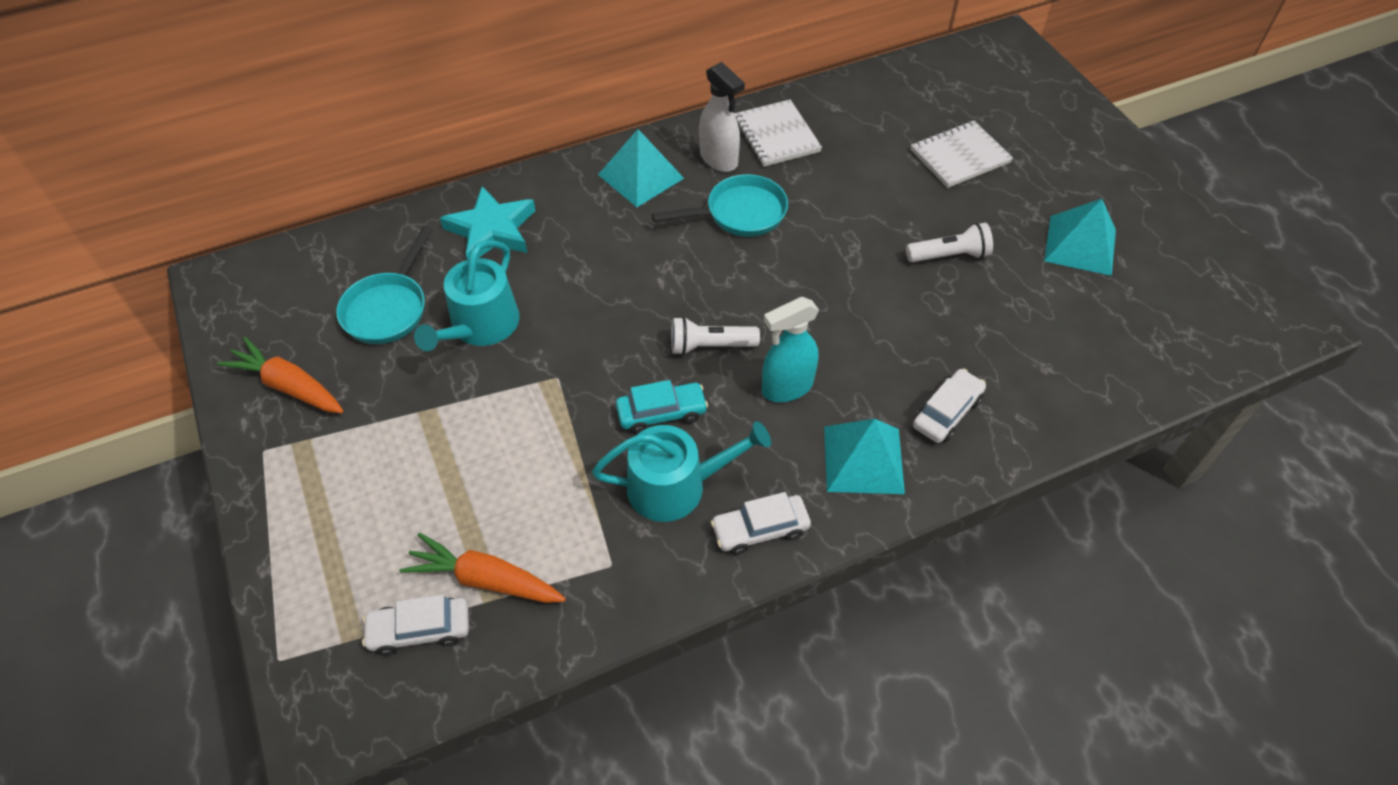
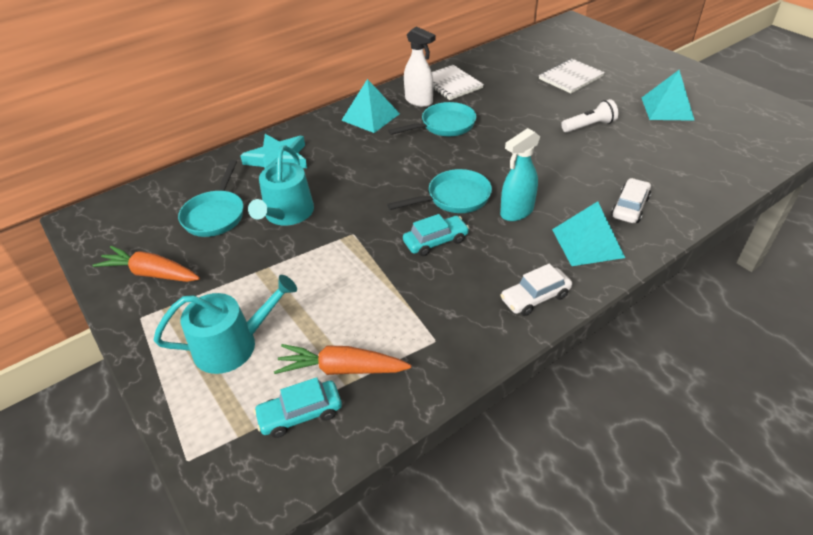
camera: 10 degrees left, 10 degrees down
(420, 630) = (300, 414): white car -> turquoise car
(676, 486) = (464, 282): turquoise watering can -> turquoise watering can (233, 345)
(710, 346) = (454, 198): white flashlight -> turquoise pan

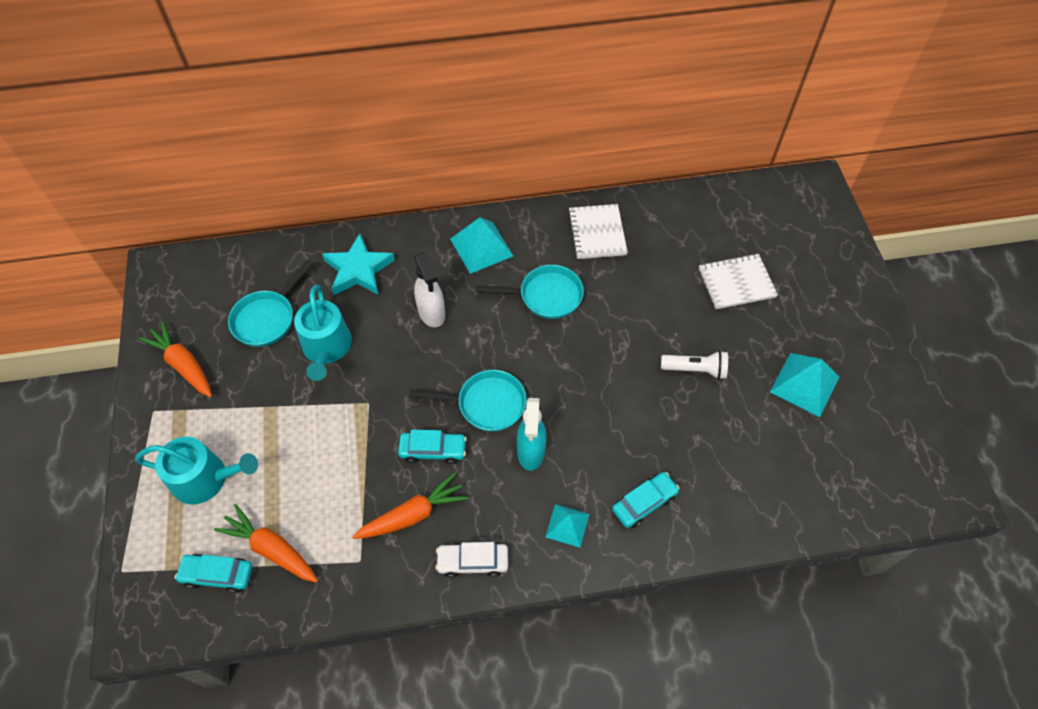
camera: 25 degrees right, 15 degrees up
(287, 214) = (326, 348): turquoise watering can -> turquoise watering can turned 45 degrees counterclockwise
(419, 101) = (545, 245): white spray bottle -> white spray bottle (431, 313)
(455, 288) = (413, 514): none -> orange carrot
(516, 212) = (531, 452): turquoise spray bottle -> turquoise spray bottle turned 75 degrees counterclockwise
(587, 243) = (567, 525): turquoise pyramid -> turquoise pyramid, size x0.62
(630, 207) = (644, 503): white car -> turquoise car

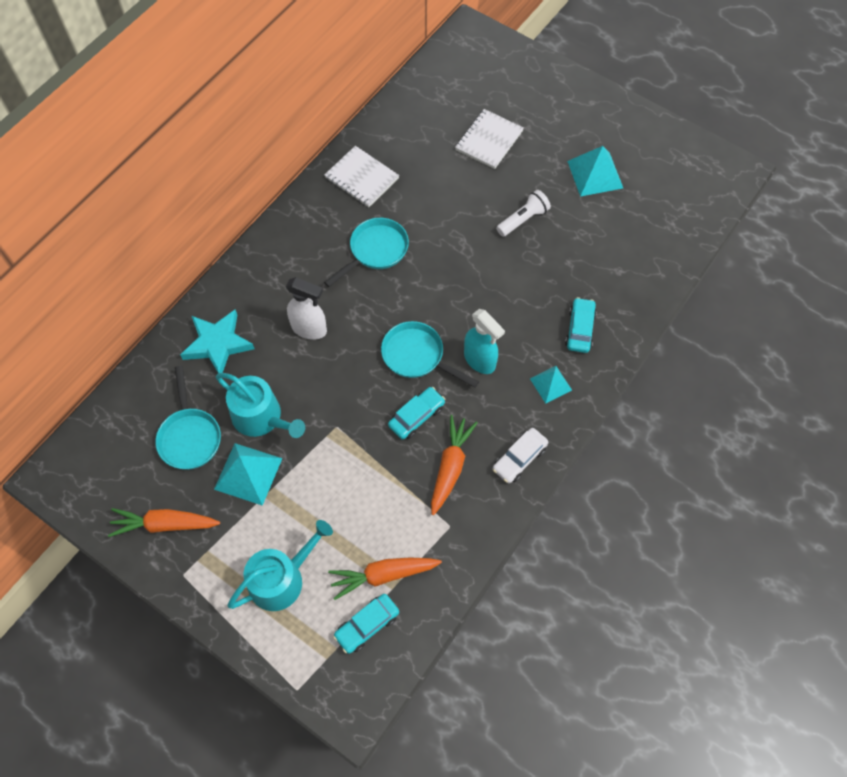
camera: 45 degrees left, 5 degrees up
(481, 247) = (291, 253): turquoise pyramid -> turquoise pyramid (248, 473)
(486, 404) = (417, 356): turquoise pan -> turquoise pan turned 105 degrees counterclockwise

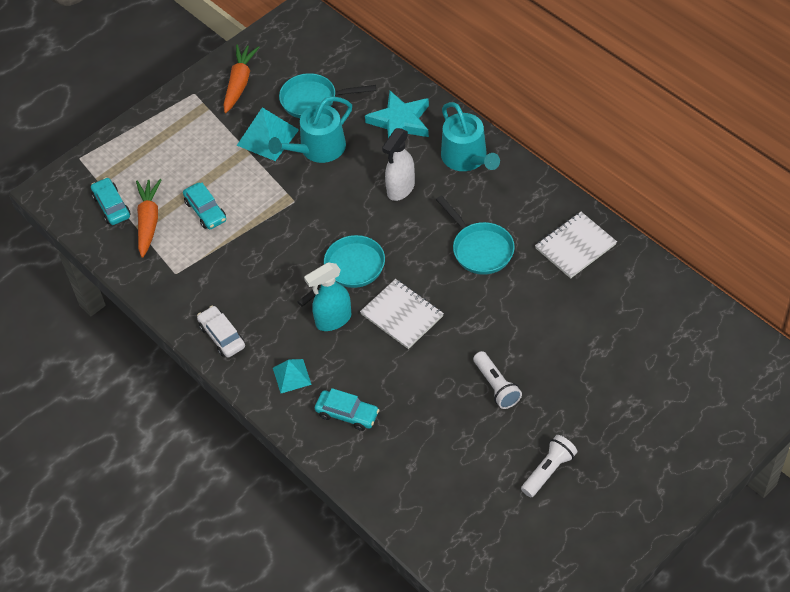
camera: 105 degrees right, 10 degrees down
(282, 578) = (169, 154): turquoise watering can -> turquoise watering can (467, 158)
(416, 416) = (287, 261): turquoise car -> turquoise car (205, 211)
(450, 467) = (230, 281): orange carrot -> none
(489, 140) = (613, 371): white notebook -> white notebook (402, 315)
(595, 174) = (548, 471): turquoise pyramid -> white flashlight

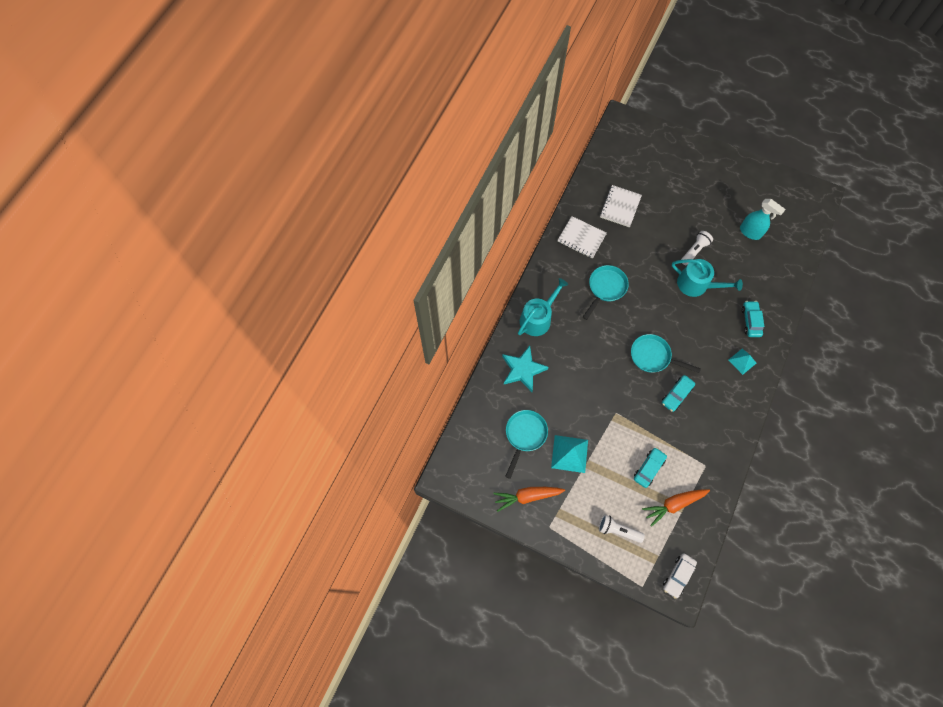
camera: 115 degrees left, 15 degrees up
(112, 206) = (673, 538): turquoise car -> turquoise car (676, 395)
(222, 336) = (736, 414): white car -> white car (678, 575)
(313, 100) = (524, 435): turquoise pan -> turquoise pan turned 135 degrees counterclockwise
(318, 149) = (566, 415): turquoise watering can -> turquoise watering can (696, 284)
(333, 320) = (693, 353): turquoise spray bottle -> turquoise spray bottle (750, 232)
(400, 189) = (579, 349): white spray bottle -> none
(402, 315) = (672, 315): white notebook -> white notebook (620, 207)
(548, 471) = (732, 211): white flashlight -> white flashlight (618, 530)

